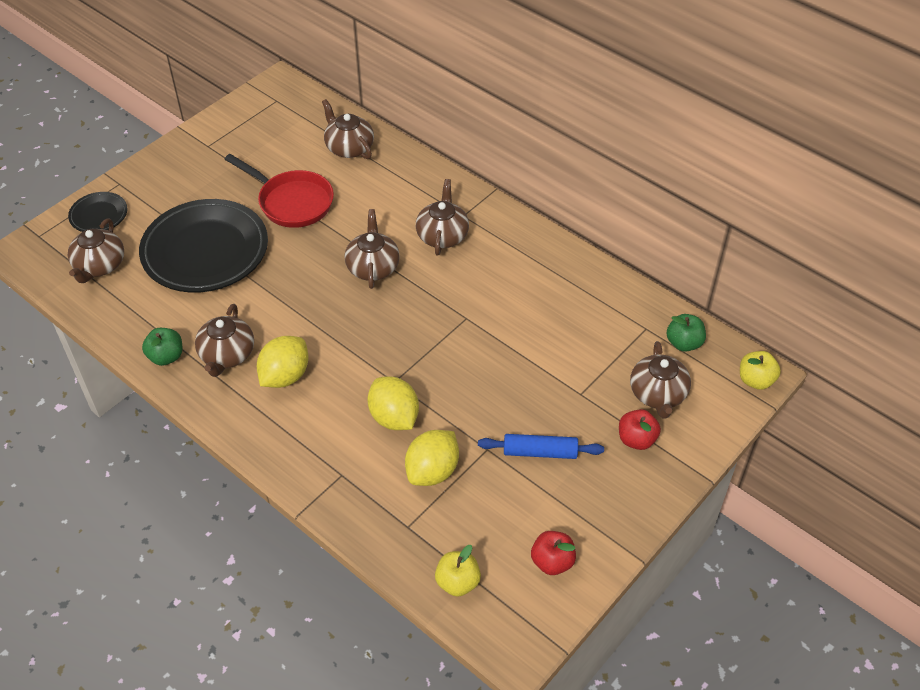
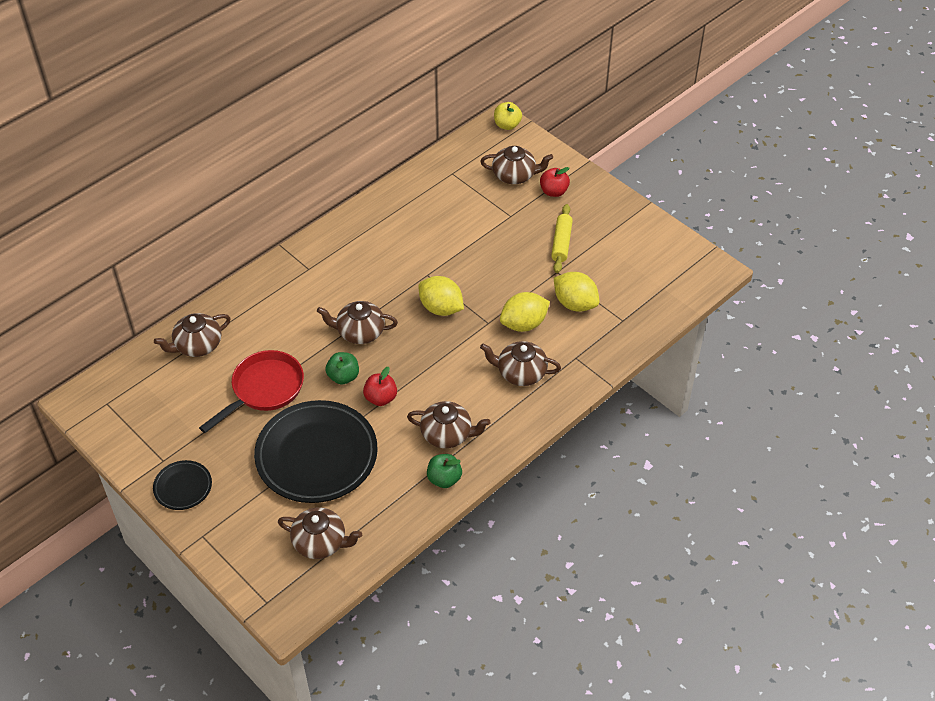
camera: 85 degrees left, 0 degrees up
(99, 215) = (247, 550): black plate -> black plate (183, 487)
(285, 376) = (475, 393): yellow lemon -> yellow lemon (441, 308)
(442, 235) = (330, 284): brown teapot -> brown teapot (520, 373)
(457, 582) = (667, 295): yellow apple -> none
(540, 452) = (561, 243): blue rolling pin -> yellow rolling pin
(552, 562) = (651, 245): red apple -> red apple (381, 398)
(684, 343) = (469, 155): green apple -> green apple (343, 377)

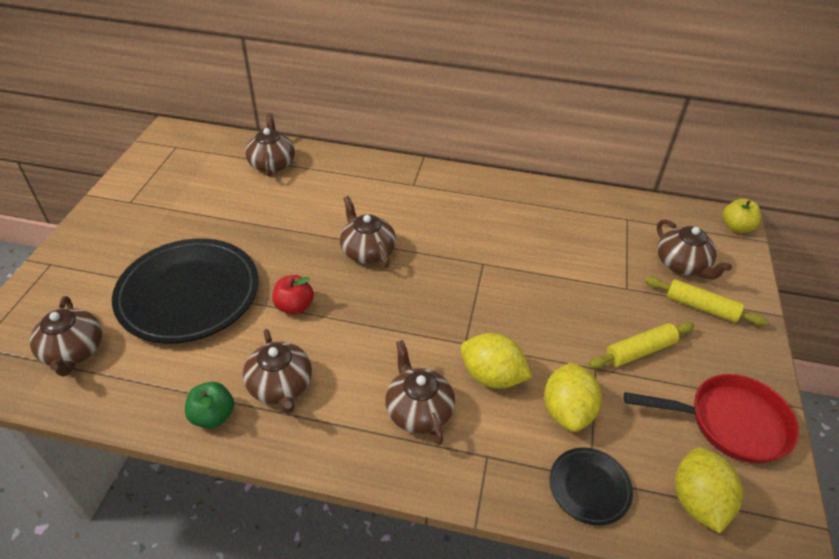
camera: 55 degrees right, 5 degrees down
(183, 487) = (104, 226): black plate -> black plate (589, 487)
(197, 345) = (272, 163): brown teapot -> brown teapot turned 60 degrees clockwise
(264, 390) = (249, 223): red pan -> red pan (729, 423)
(343, 377) = (302, 266): green apple -> none
(441, 308) = (450, 295): yellow lemon -> yellow lemon (697, 501)
(553, 191) = (701, 307): red apple -> yellow rolling pin

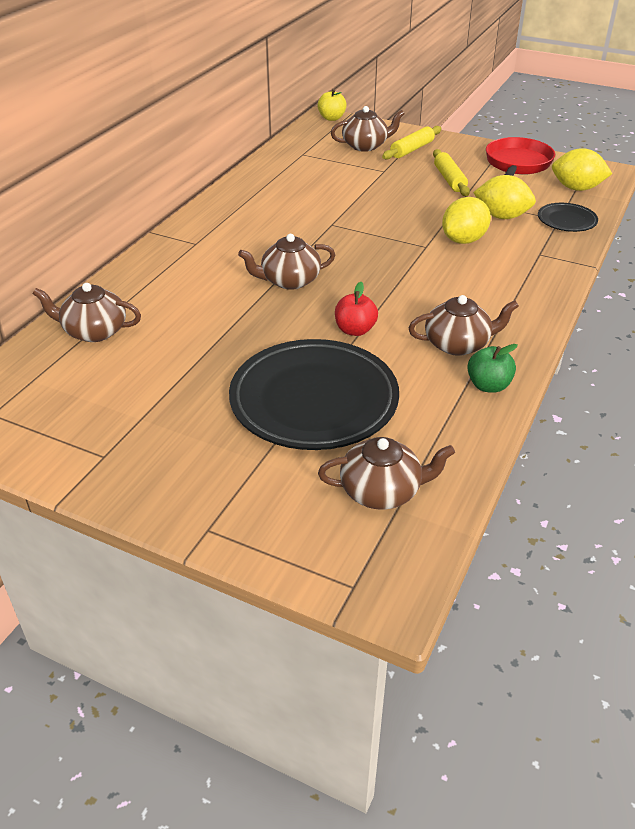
camera: 75 degrees left, 5 degrees down
(418, 410) = (494, 277): brown teapot -> none

